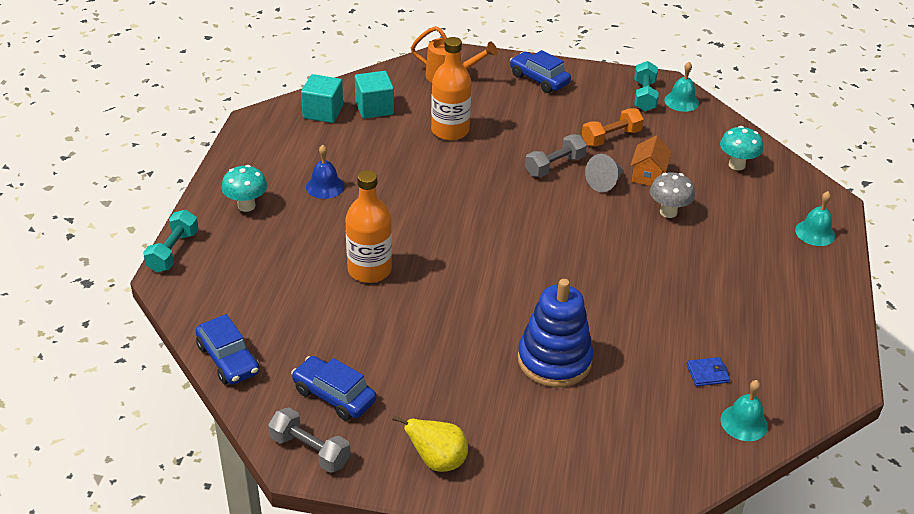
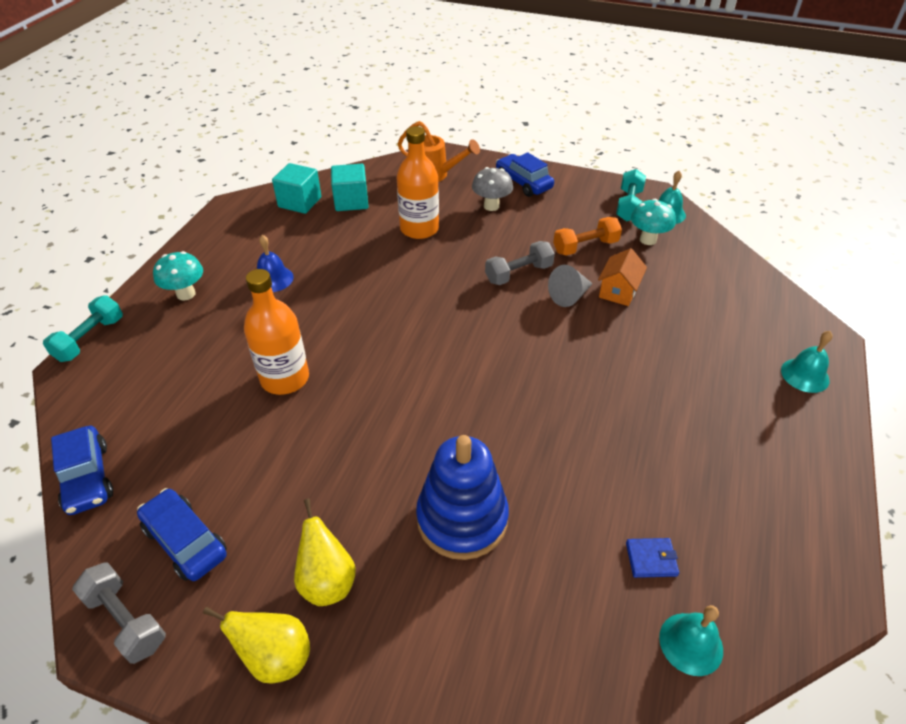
camera: 10 degrees right, 5 degrees up
(460, 411) = (327, 581): none -> yellow pear
(668, 212) = (634, 336): grey mushroom -> grey mushroom (491, 206)
(736, 165) = (719, 286): turquoise mushroom -> turquoise mushroom (648, 240)

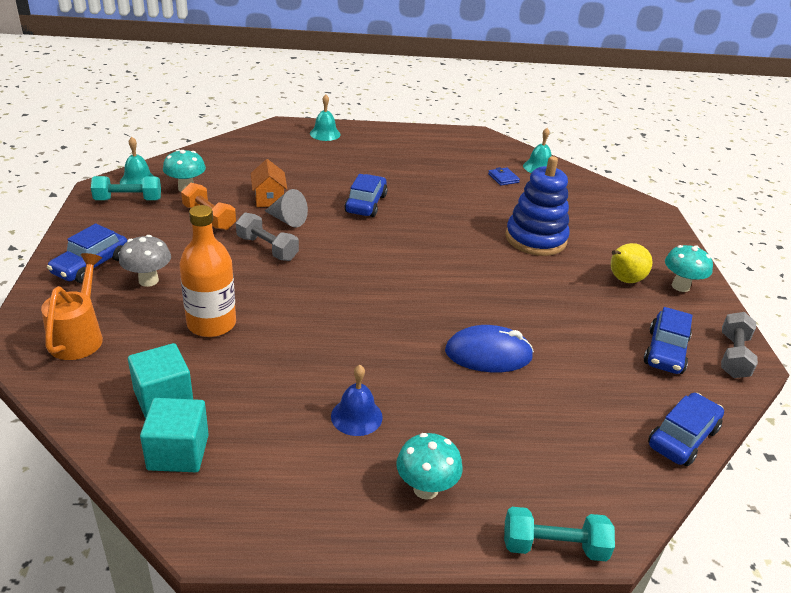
camera: 115 degrees left, 10 degrees down
(276, 657) = (680, 286): yellow pear -> turquoise mushroom
(285, 378) = (488, 354): orange bottle -> blue mouse
(593, 366) = (366, 204): none -> blue car
(618, 291) = (269, 198): orange house -> orange house turned 75 degrees clockwise

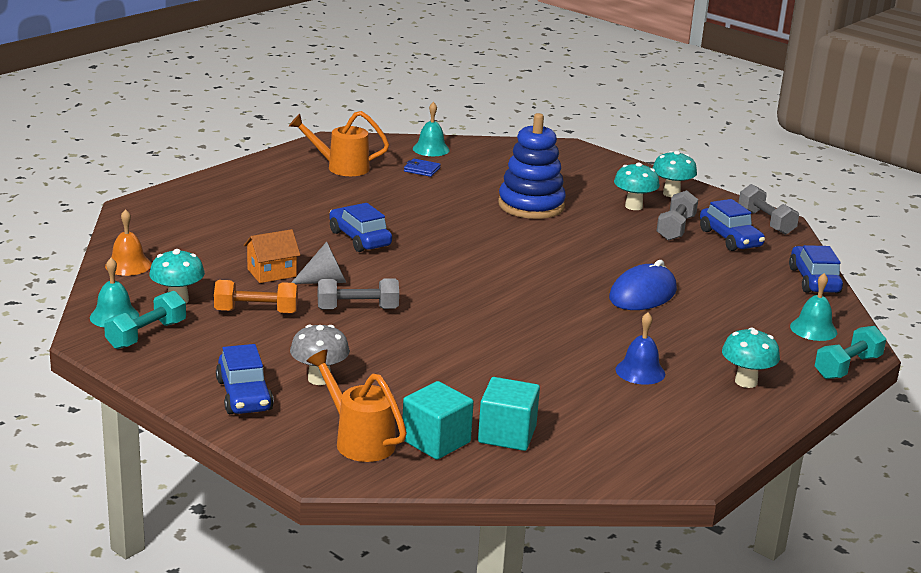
camera: 45 degrees left, 10 degrees down
(178, 452) = (583, 453): turquoise cube -> turquoise cube (436, 441)
(207, 156) = (128, 265): none -> orange bell
(211, 324) = (435, 377): orange bottle -> none
(269, 198) = (271, 273): orange house -> orange house turned 60 degrees counterclockwise
(325, 134) = (194, 197): turquoise bell -> turquoise bell (813, 329)
(451, 154) = (341, 167): none -> orange watering can
(623, 280) = (633, 206): yellow pear -> turquoise mushroom
(628, 316) = (675, 228): none -> grey dumbbell

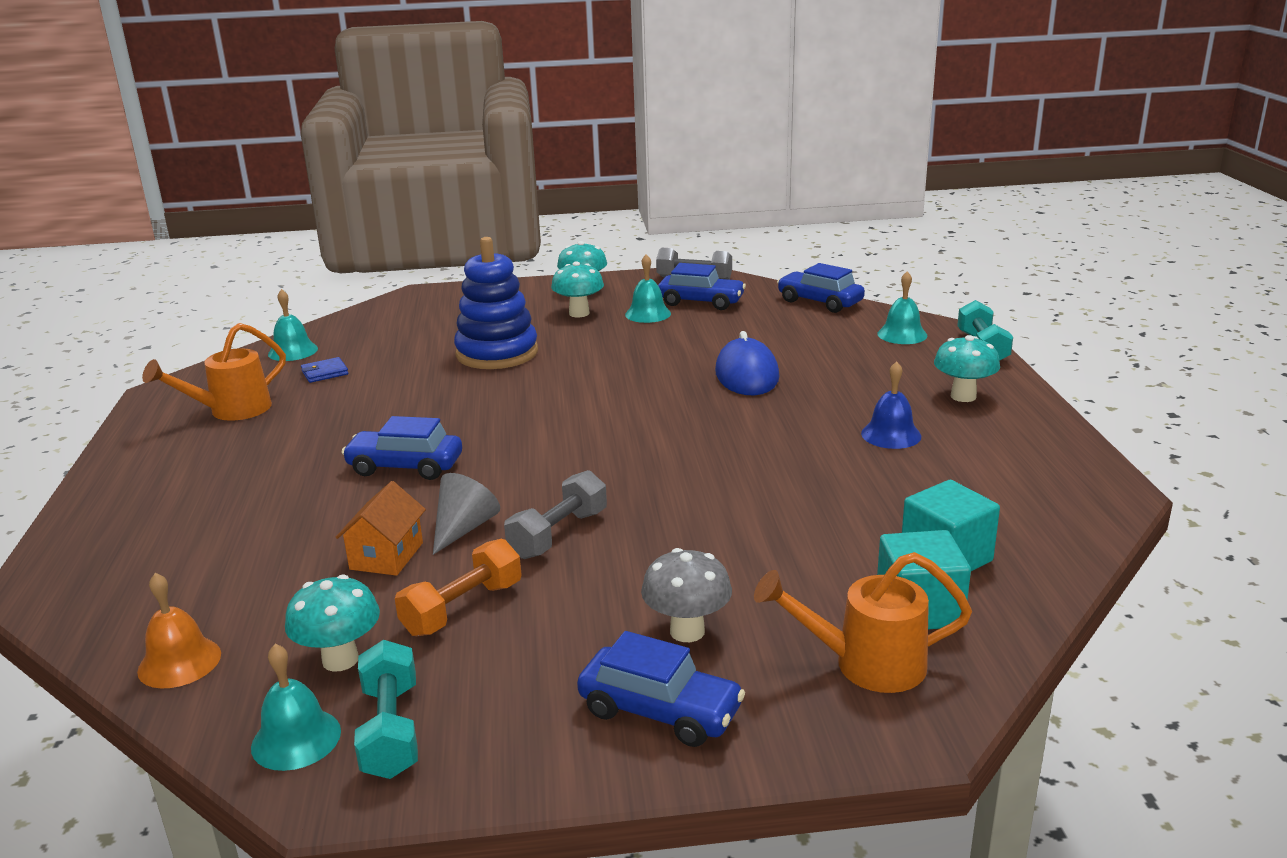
camera: 45 degrees left, 0 degrees up
(675, 228) = (648, 314): grey dumbbell -> turquoise bell

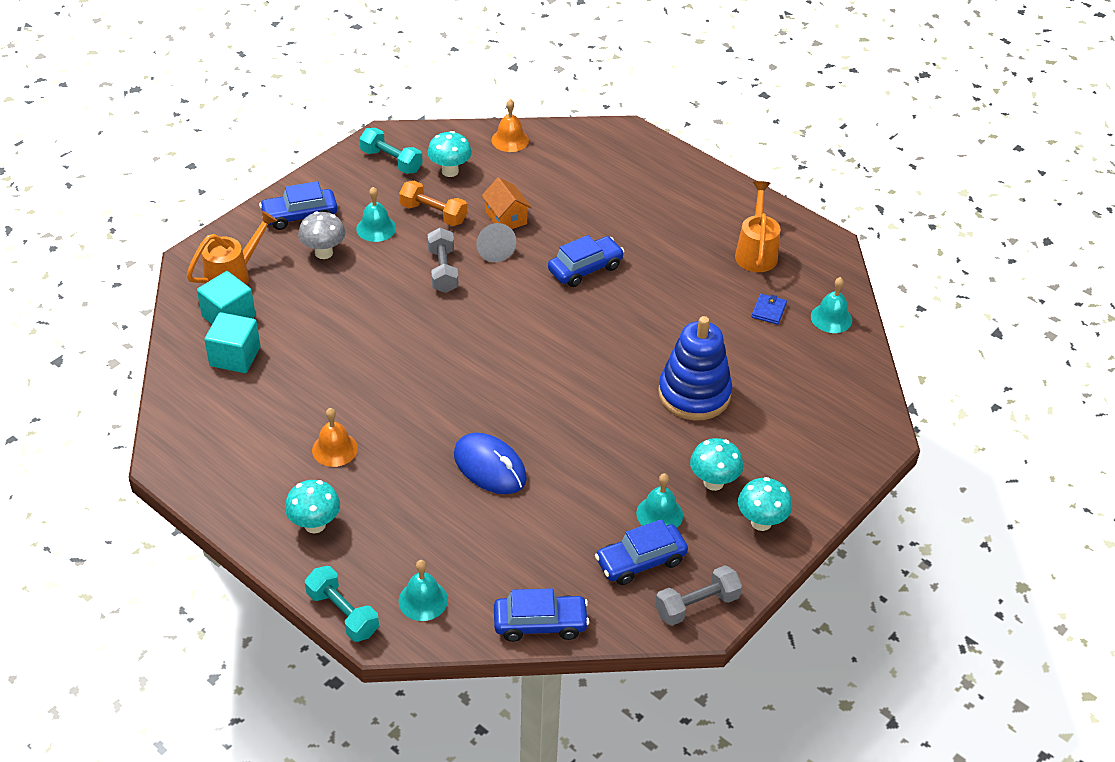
camera: 135 degrees right, 20 degrees up
(296, 739) = (420, 142): turquoise bell -> turquoise bell (376, 228)
(462, 608) = (433, 214): orange dumbbell -> orange dumbbell turned 60 degrees counterclockwise
(891, 434) = (335, 449): blue bell -> orange bell

